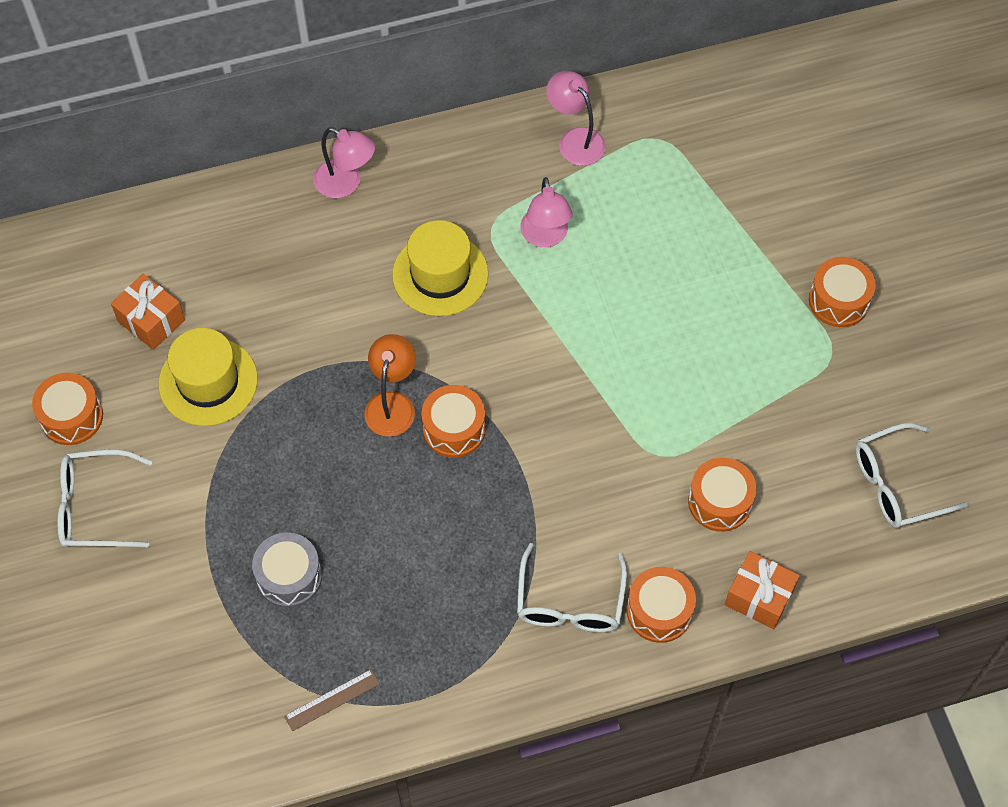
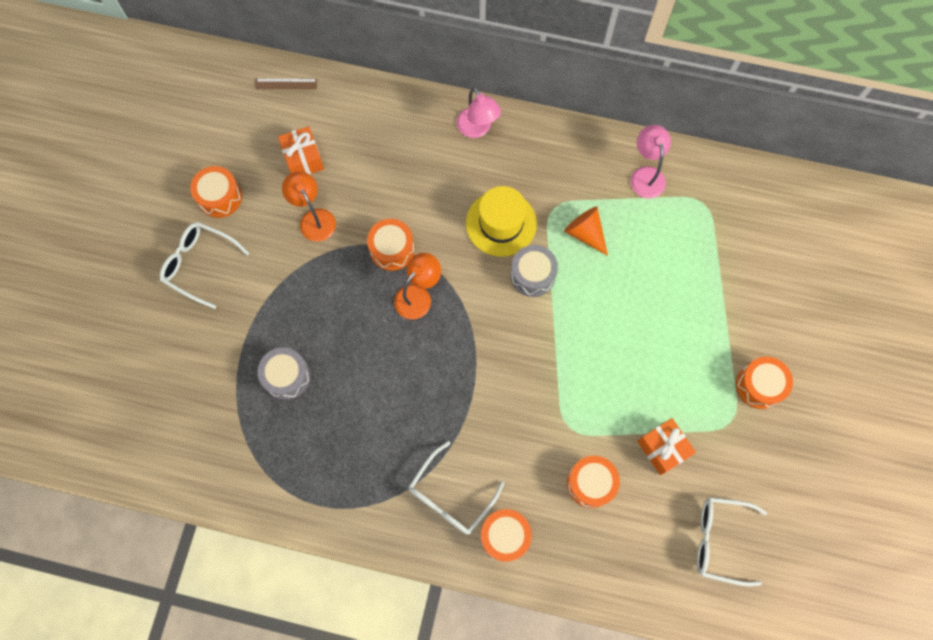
camera: 30 degrees right, 10 degrees up
(208, 382) = (314, 218): yellow hat -> orange lamp
(332, 700) = (265, 473): brown ruler -> brown ruler (286, 84)
(454, 429) = (447, 335): orange drum -> orange drum (392, 249)
(513, 313) = (532, 275): none -> grey drum
(545, 237) = (585, 233): pink lamp -> orange cone
(759, 597) = (576, 565): orange gift -> orange gift (662, 448)

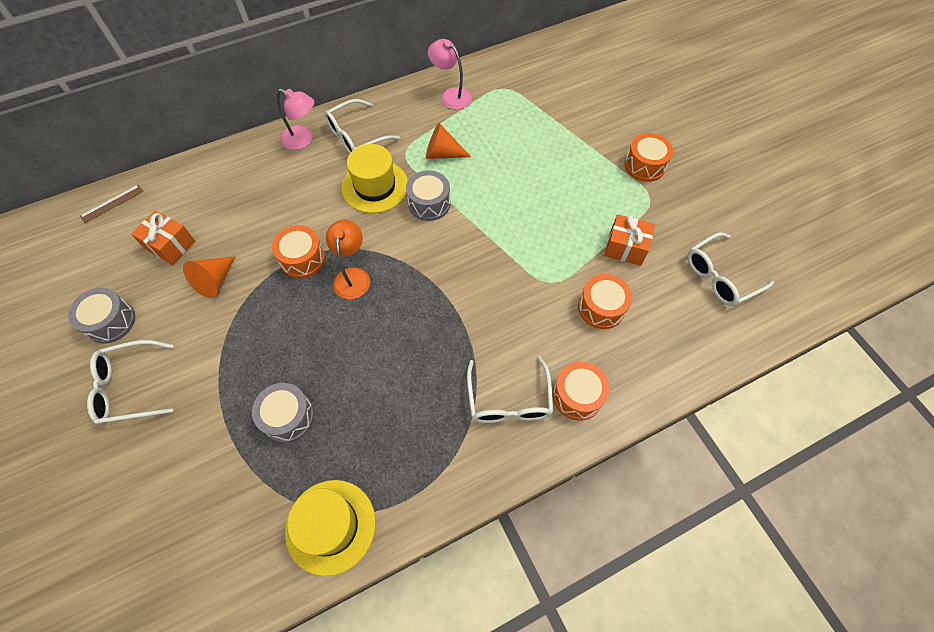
camera: 40 degrees left, 10 degrees down
(220, 197) = (111, 321): orange drum -> grey drum
(257, 480) = (330, 526): none -> yellow hat
(314, 218) = (215, 281): orange lamp -> orange cone
(525, 158) = (356, 136): none -> white glasses

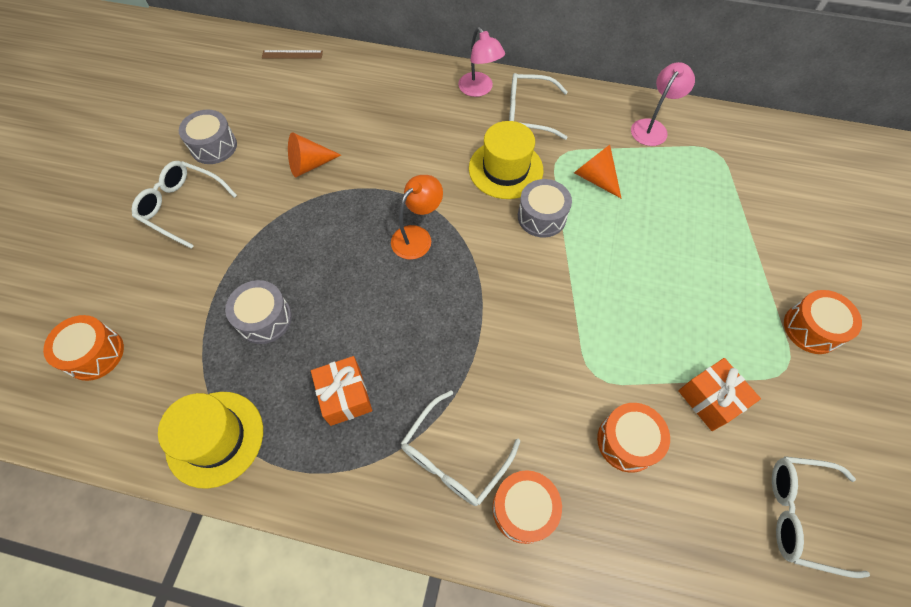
camera: 40 degrees right, 0 degrees up
(170, 245) = (303, 114): orange gift -> orange gift (345, 396)
(302, 259) = (390, 193): orange drum -> orange drum (95, 354)
(451, 95) = (652, 127): pink lamp -> pink lamp turned 45 degrees clockwise

